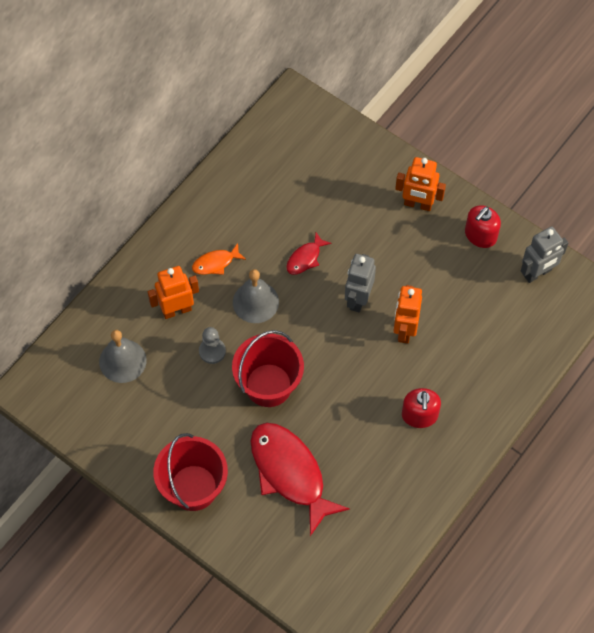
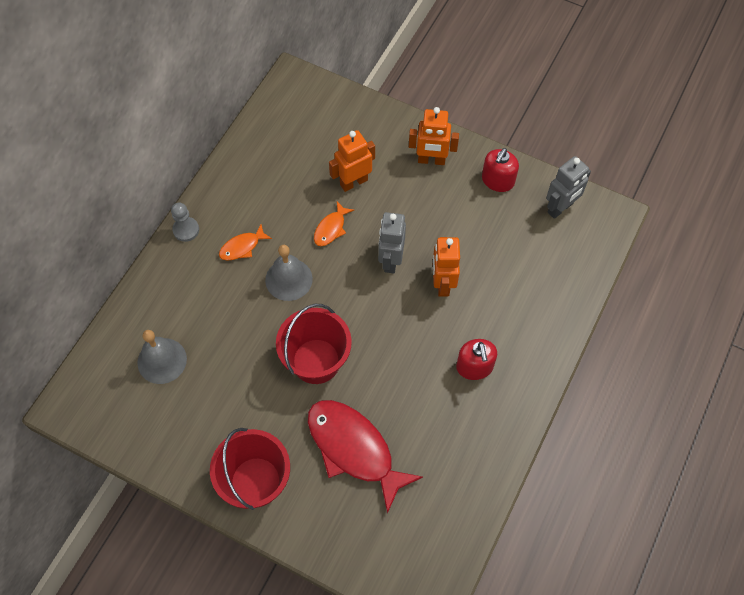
camera: 10 degrees left, 0 degrees up
(176, 310) = (210, 300): orange robot -> orange robot (353, 182)
(212, 351) = (253, 336): grey pawn -> grey pawn (186, 230)
(305, 258) = (331, 228): red fish -> orange fish

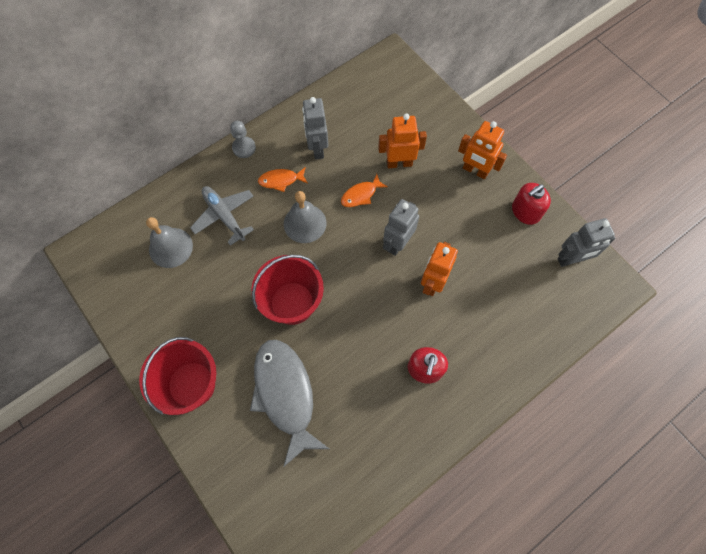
camera: 25 degrees right, 5 degrees up
(201, 306) = (224, 216): none -> grey plane
(263, 200) = (317, 148): none -> grey robot
(354, 449) = (285, 394): red fish -> grey fish

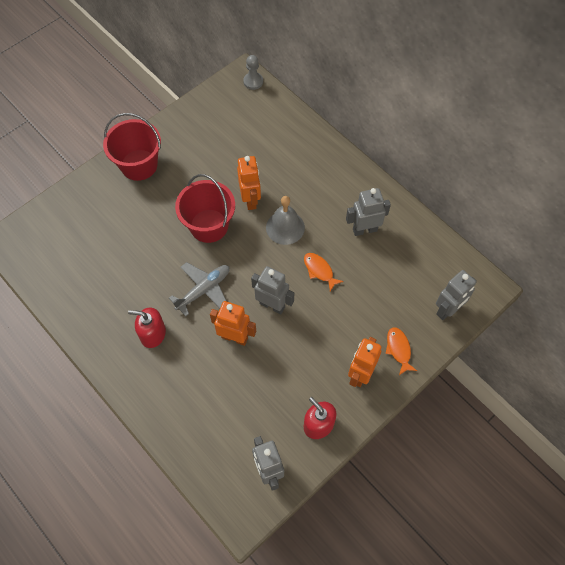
camera: 85 degrees right, 5 degrees down
(170, 247) = (253, 133): grey bell -> none
(224, 216) = (286, 166): grey plane -> grey plane (204, 290)
(244, 148) = (356, 171): grey pawn -> grey pawn (253, 81)
(281, 180) = (326, 204): orange fish -> orange fish (398, 349)
(285, 394) = (131, 229): grey fish -> none
(399, 163) = (359, 302): orange robot -> orange robot (250, 200)
(412, 91) = (448, 310): none -> grey robot

